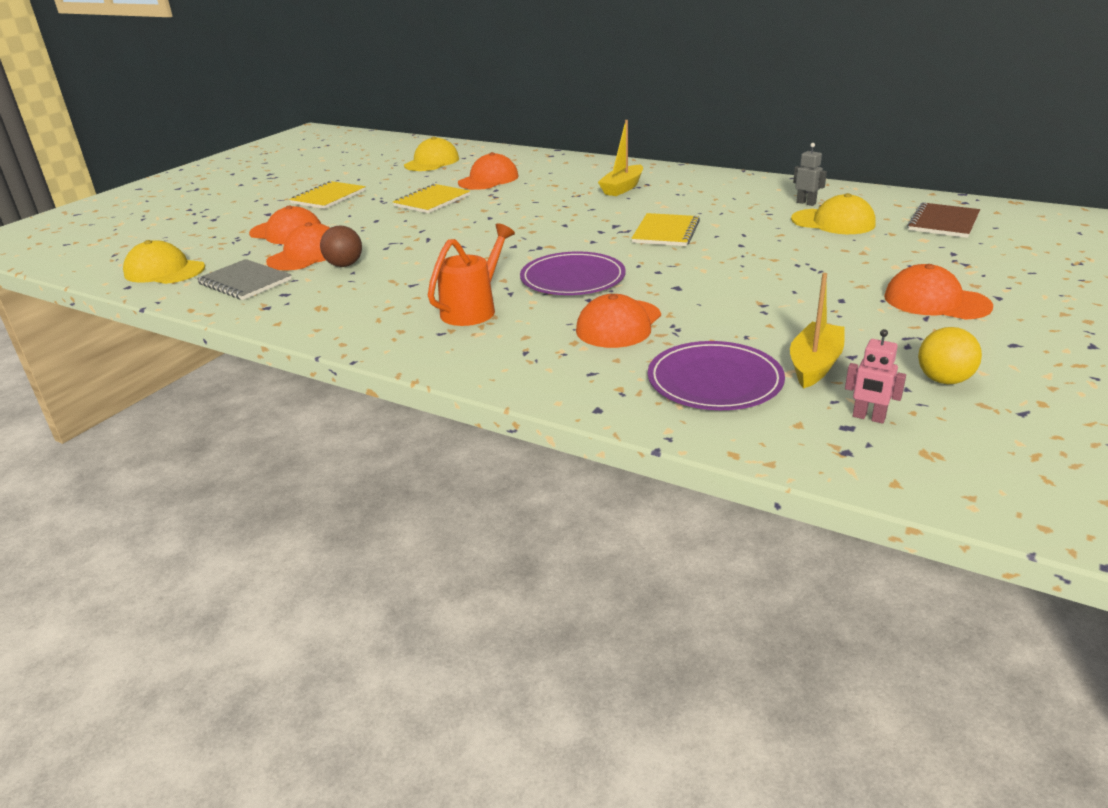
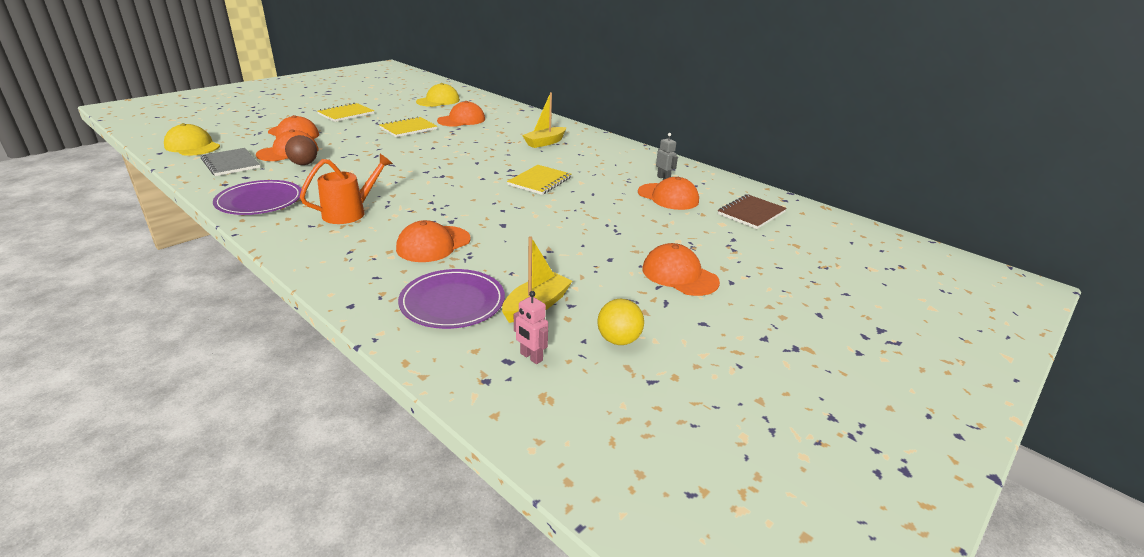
camera: 10 degrees right, 0 degrees up
(572, 278) = (439, 203): purple plate -> purple plate (259, 201)
(833, 222) = (668, 197): yellow cap -> orange cap

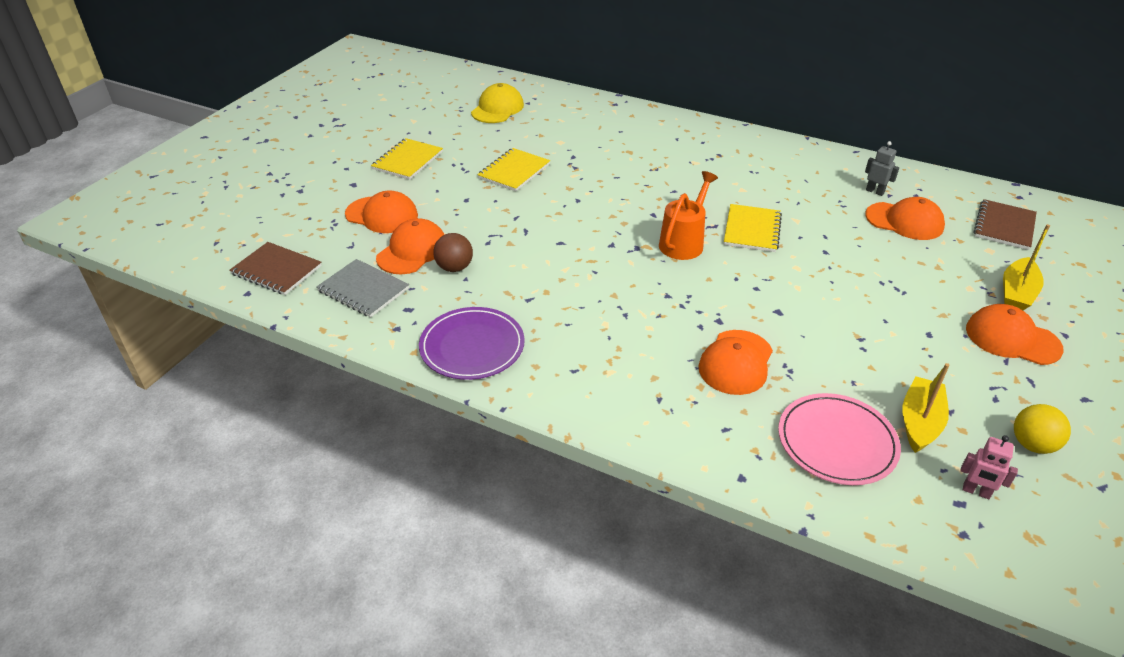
camera: 15 degrees left, 10 degrees up
(192, 146) = (277, 270): yellow cap -> brown notebook
(350, 212) = (596, 337): orange watering can -> orange watering can (684, 242)
(452, 302) = (837, 442): purple plate -> pink plate
(461, 120) = (562, 140): orange cap -> none
(545, 142) = (696, 160): yellow boat -> yellow boat (1016, 293)

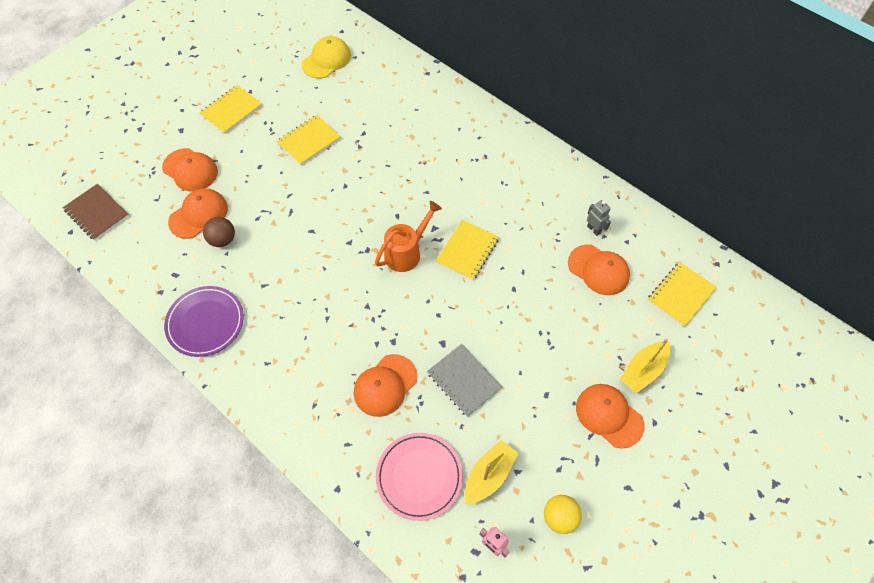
camera: 15 degrees right, 20 degrees up
(363, 290) = (150, 247): grey notebook -> grey notebook (464, 380)
(1004, 226) = (681, 295): brown notebook -> yellow notebook

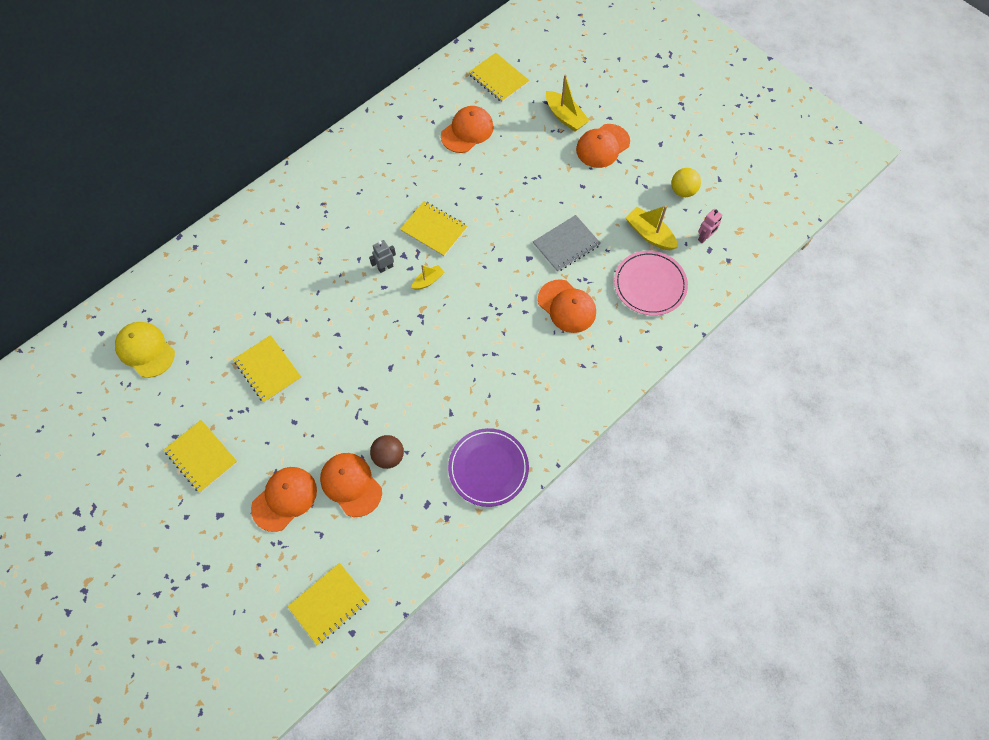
camera: 85 degrees left, 5 degrees up
(97, 213) = (329, 603): brown notebook -> yellow notebook
(407, 252) = (428, 281): orange watering can -> yellow boat
(594, 229) = (424, 128): grey robot -> grey robot (385, 267)

